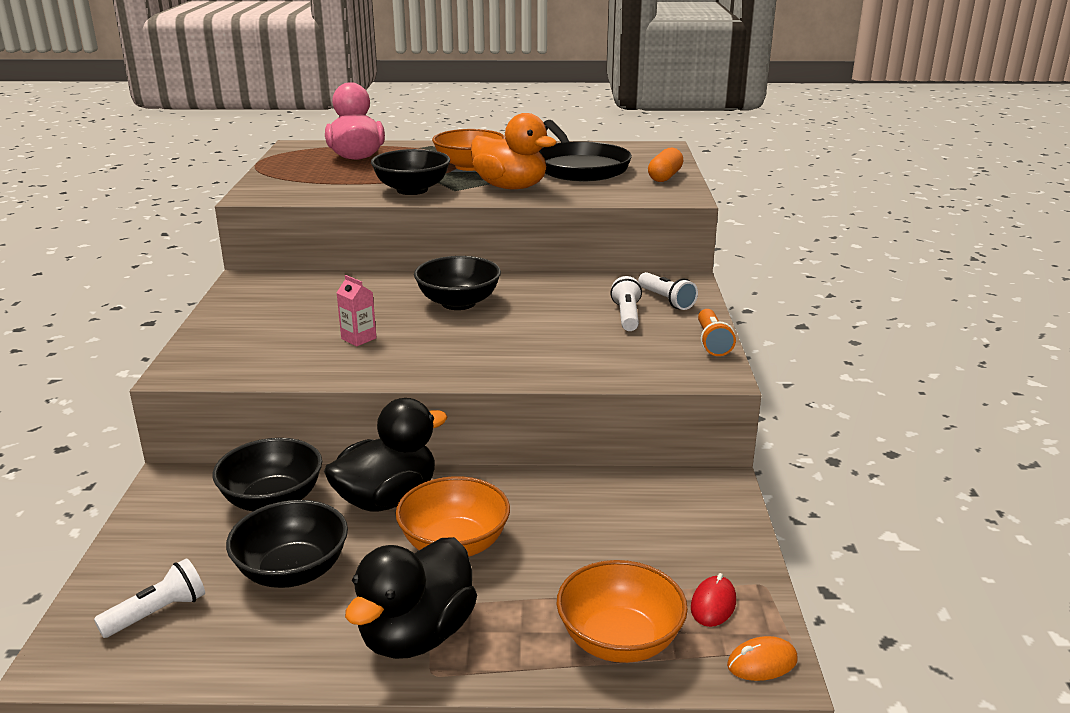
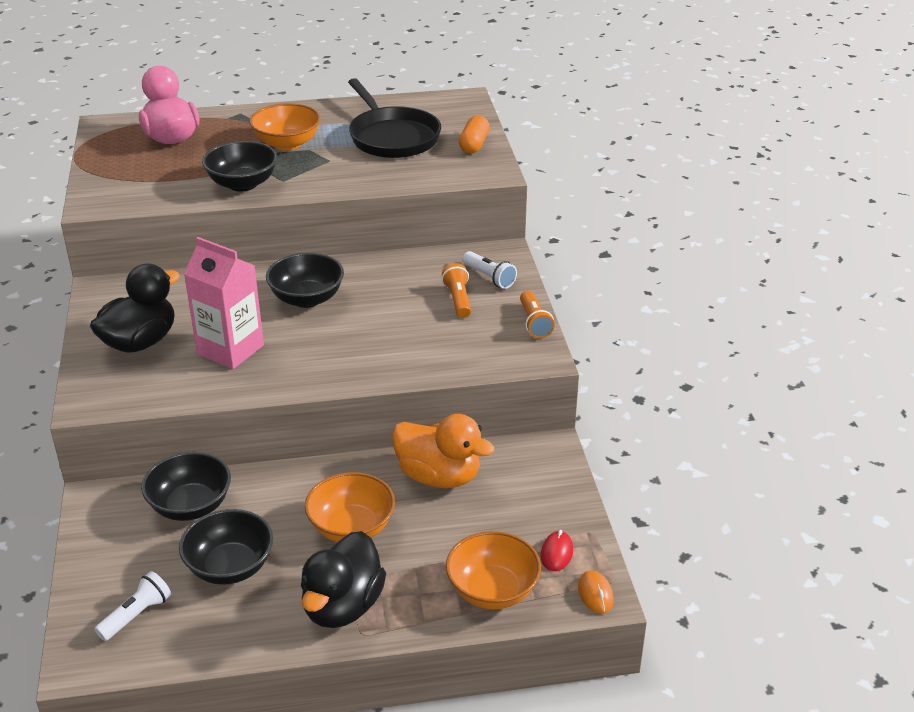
camera: 10 degrees left, 10 degrees up
(358, 338) = (230, 350): pink carton -> pink carton, size x2.16
(387, 499) = (285, 493): black duck -> black duck (140, 342)
(510, 187) = (334, 172): orange duck -> orange duck (439, 476)
(627, 316) = (458, 299): white flashlight -> orange flashlight
(762, 663) = (595, 594): orange mouse -> orange mouse turned 75 degrees counterclockwise

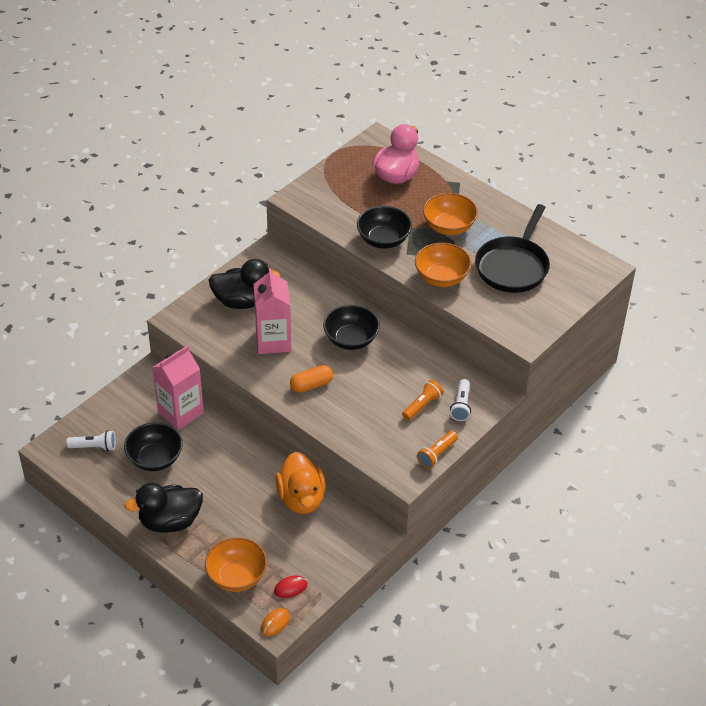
camera: 50 degrees right, 10 degrees up
(190, 506) = (180, 412): black bowl -> pink carton
(351, 528) = (226, 487): orange bowl -> orange bowl (441, 278)
(474, 145) = (550, 309): orange capsule -> orange capsule (311, 385)

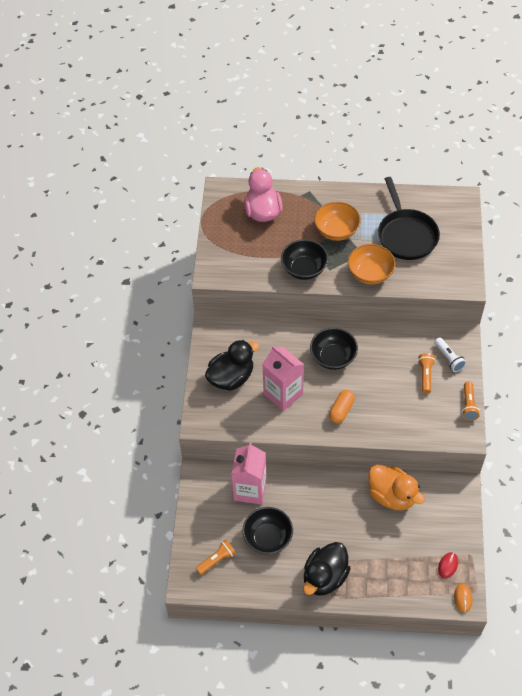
camera: 35 degrees left, 10 degrees up
(94, 447) = (217, 560): white flashlight -> orange flashlight
(237, 576) = (407, 584): orange bowl -> none

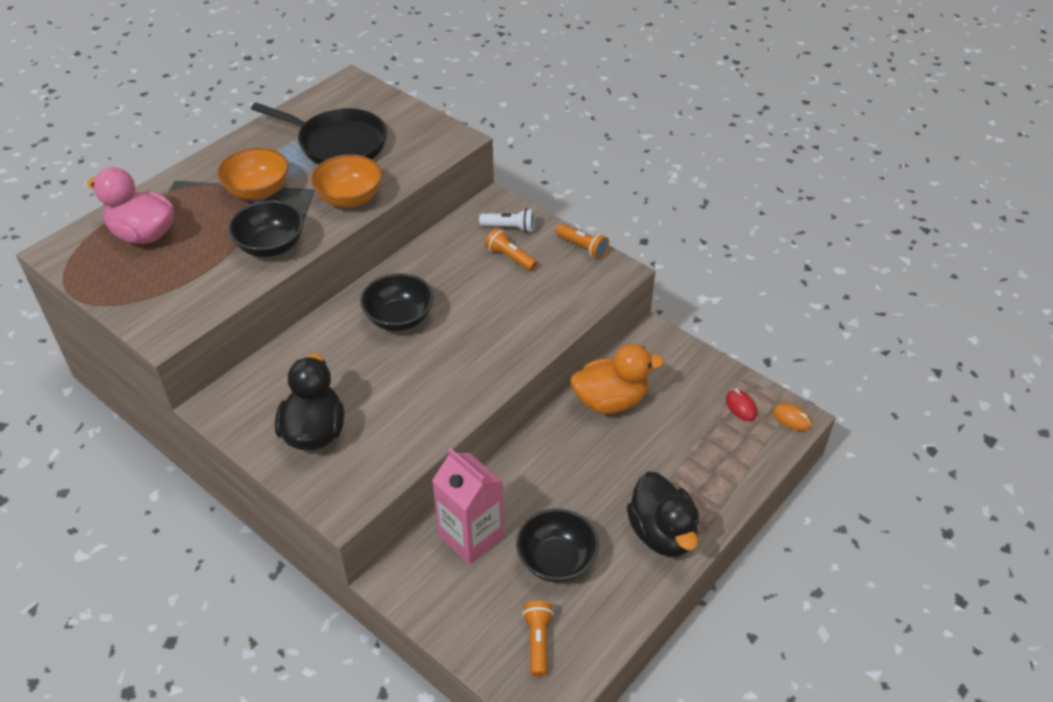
camera: 55 degrees left, 10 degrees down
(283, 394) = (396, 394): pink carton -> none
(341, 410) = (477, 354): orange capsule -> none

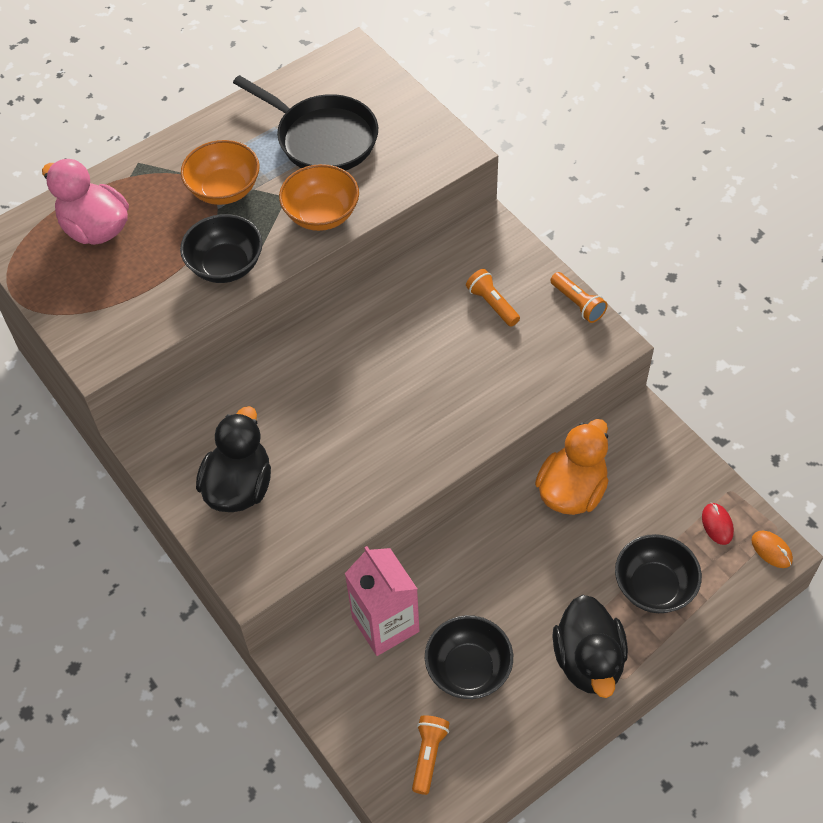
camera: 15 degrees right, 10 degrees up
(399, 318) = (354, 363): black bowl -> black bowl (654, 587)
(509, 228) = (500, 264): white flashlight -> none
(610, 400) = (572, 491): orange duck -> orange duck turned 60 degrees counterclockwise

